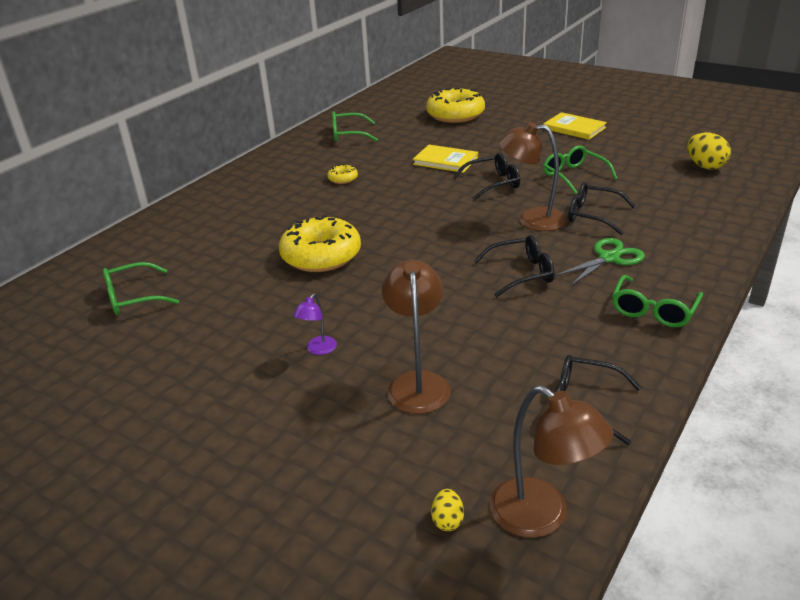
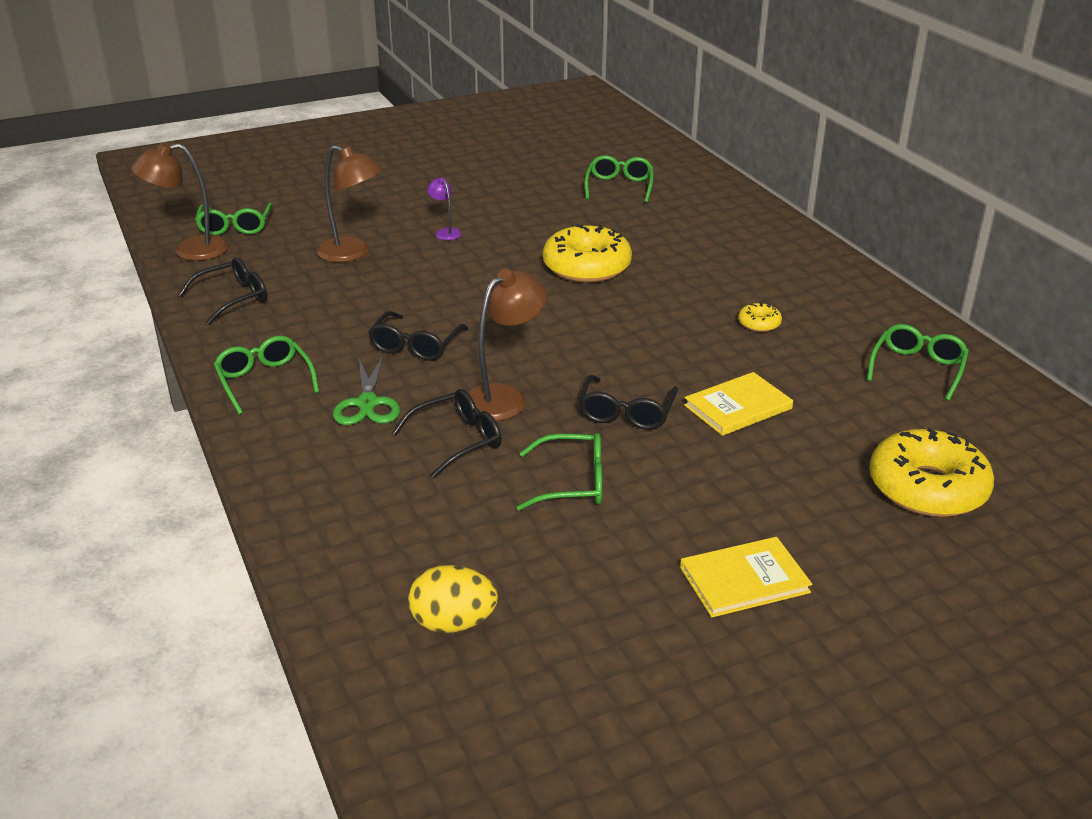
camera: 120 degrees right, 0 degrees up
(447, 520) = (235, 226): yellow egg -> green glasses

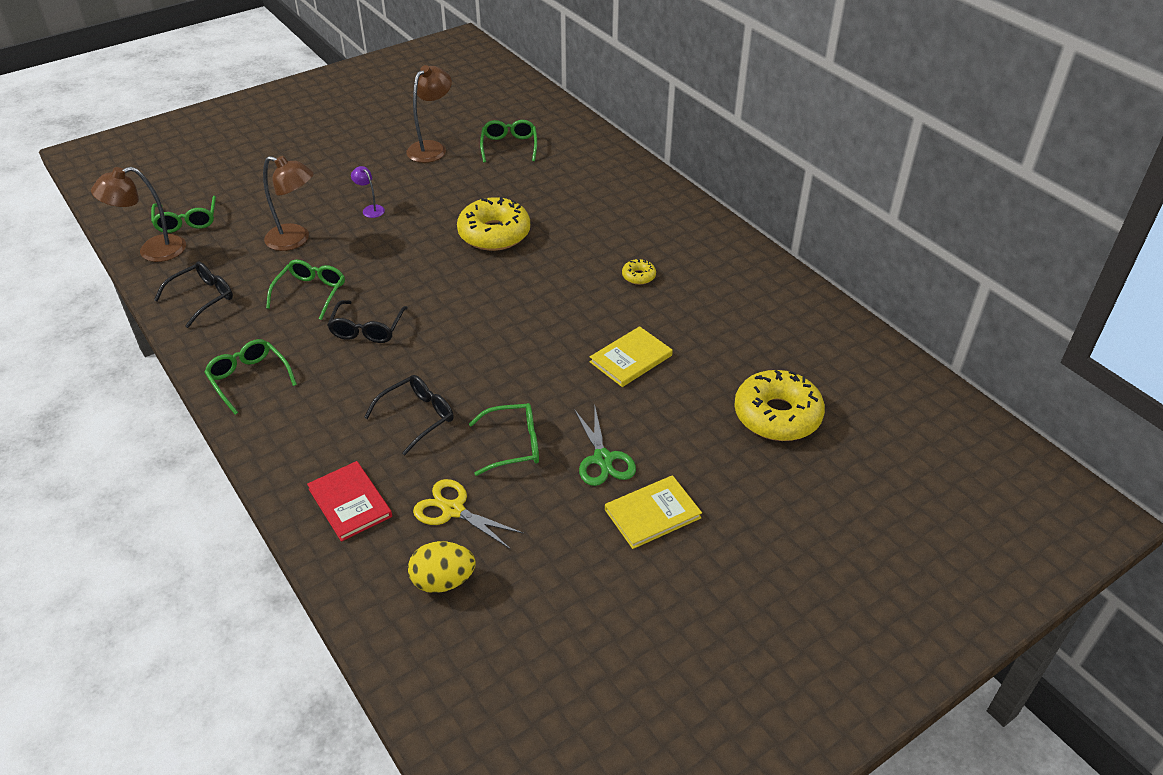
camera: 10 degrees left, 10 degrees up
(354, 521) = (350, 503): none -> red book
(367, 403) = (338, 391): green scissors -> green scissors (603, 459)
(482, 545) = (453, 510): none -> yellow scissors
(504, 397) = (447, 371): brown lamp -> brown lamp (432, 148)
(626, 412) = (546, 374): black glasses -> none
(917, 369) = (762, 306): green glasses -> green glasses (311, 293)

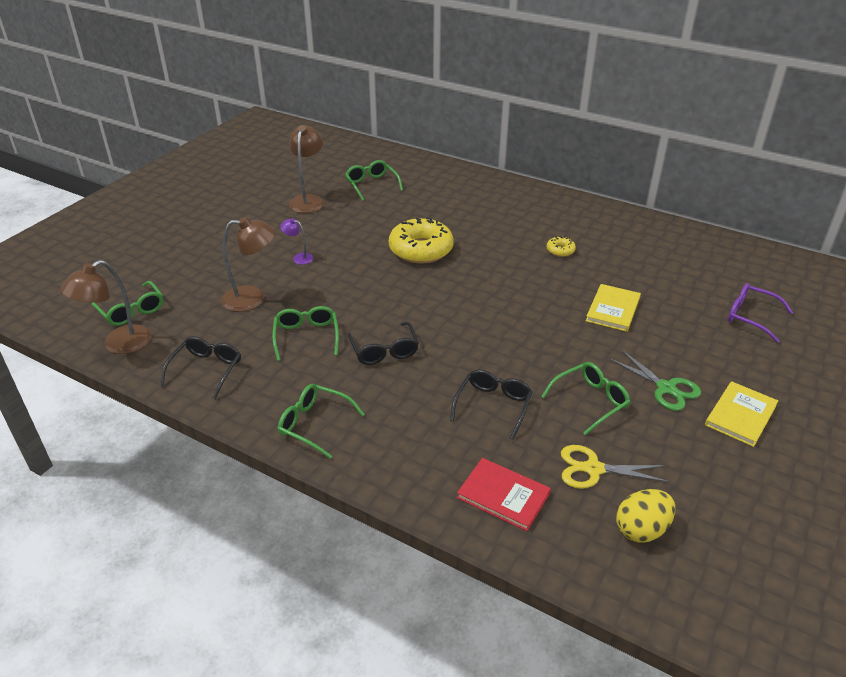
camera: 25 degrees left, 5 degrees down
(777, 415) = (750, 317): yellow donut -> purple glasses

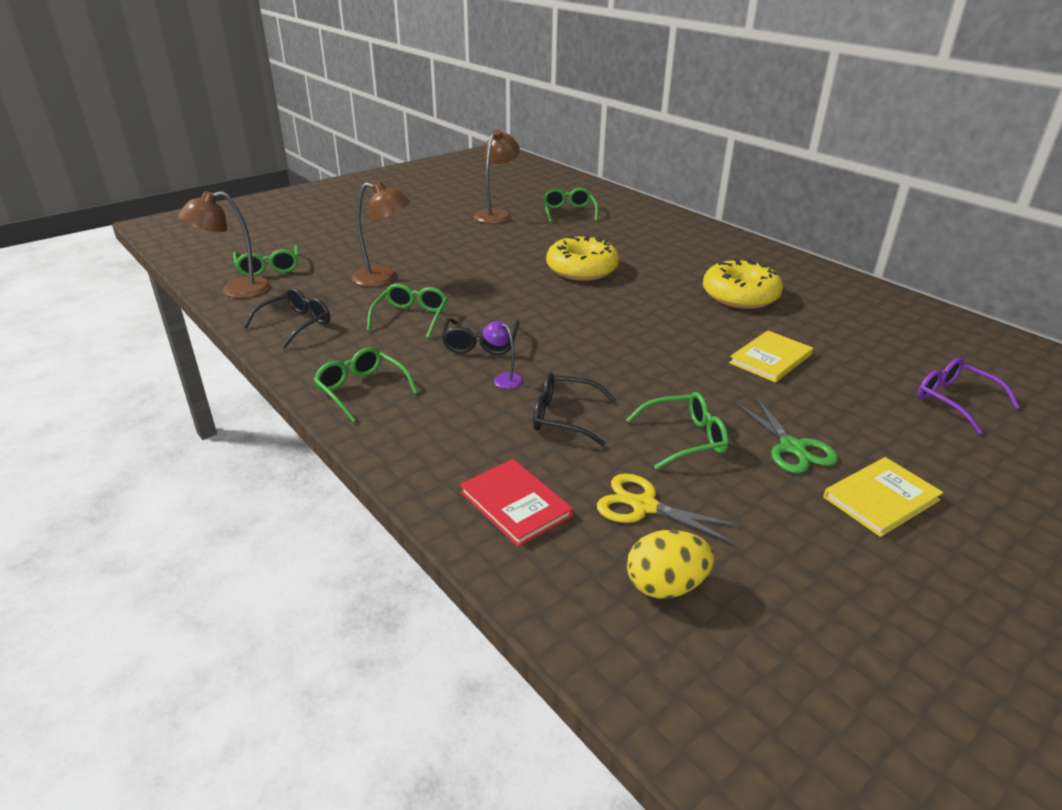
camera: 20 degrees right, 5 degrees down
(299, 258) = (453, 255): purple lamp -> purple lamp (503, 378)
(493, 406) = (564, 417): black glasses -> black glasses turned 120 degrees counterclockwise
(560, 250) = (740, 296): yellow donut -> yellow donut, size x2.24

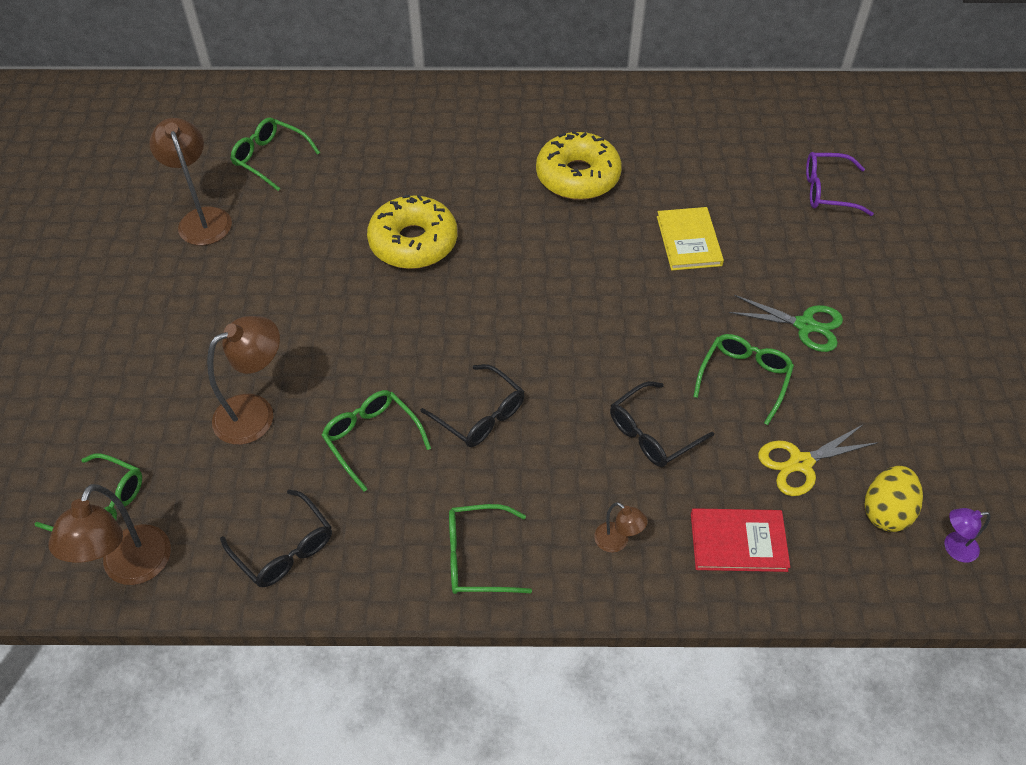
camera: 50 degrees left, 20 degrees up
(296, 324) = (284, 548): black glasses -> black glasses turned 150 degrees clockwise
(442, 442) = (617, 542): none -> brown lamp
(503, 378) = (556, 436): purple lamp -> purple lamp (954, 548)
(881, 499) = (891, 327): yellow book -> none

